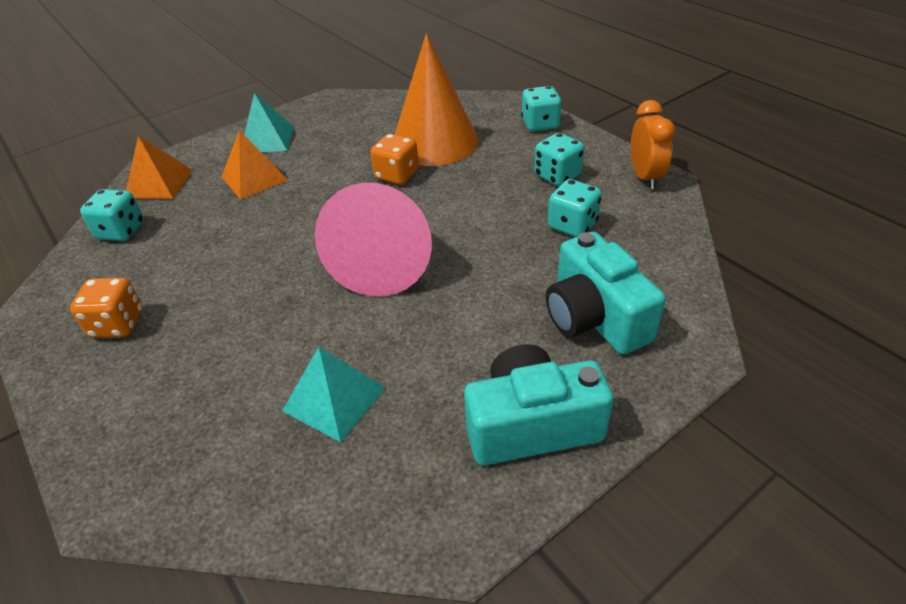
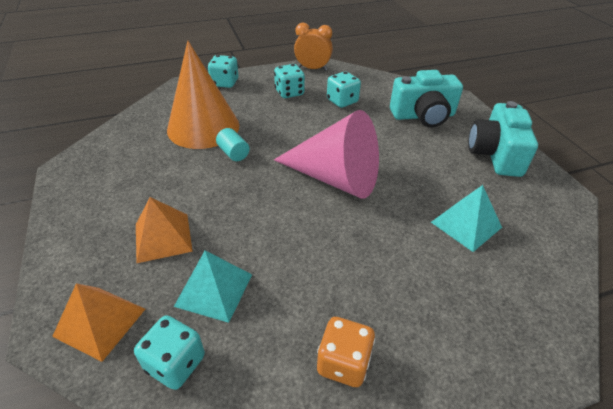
camera: 75 degrees left, 0 degrees up
(267, 139) = (96, 220): turquoise pyramid -> turquoise pyramid (214, 290)
(397, 175) = (233, 153): orange dice -> turquoise cylinder

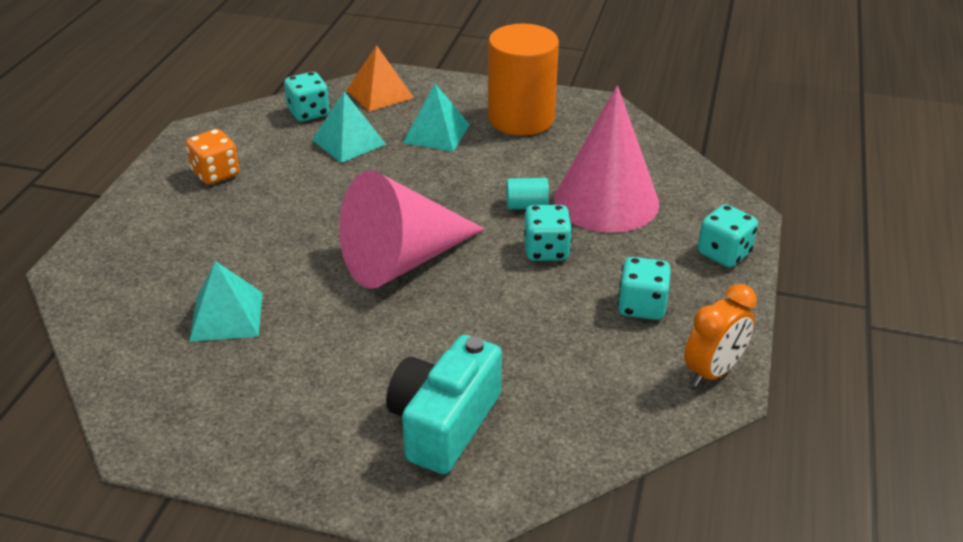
camera: 125 degrees right, 5 degrees down
(110, 199) = (521, 118): none -> orange cylinder
(163, 237) = (436, 133): orange pyramid -> turquoise pyramid
(203, 127) = (606, 200): orange cone -> pink cone
(342, 101) = (568, 352): turquoise dice -> turquoise dice (546, 250)
(495, 154) = (281, 437): turquoise camera -> none

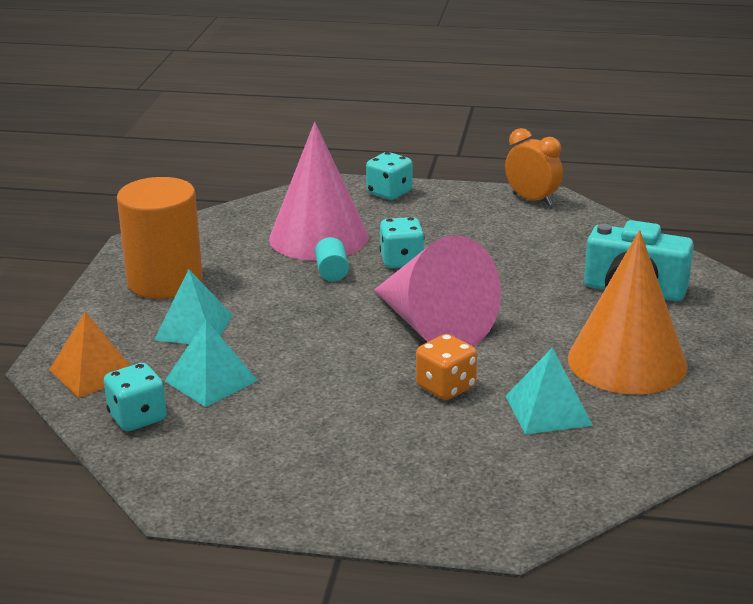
camera: 95 degrees left, 10 degrees down
(216, 174) = (287, 465): orange dice -> orange dice (446, 387)
(290, 386) = (627, 361): none -> orange cone
(641, 306) = (467, 222): turquoise dice -> none

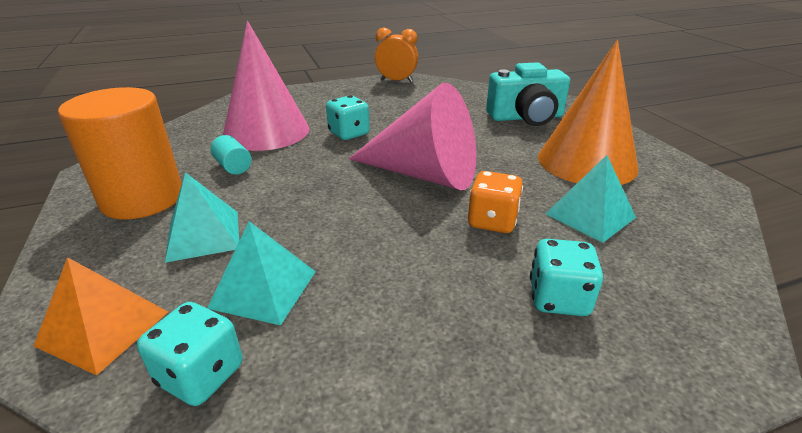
camera: 30 degrees left, 5 degrees up
(332, 272) = (300, 154): turquoise cylinder -> turquoise cylinder (233, 167)
(389, 193) = (295, 94): turquoise dice -> turquoise dice (558, 298)

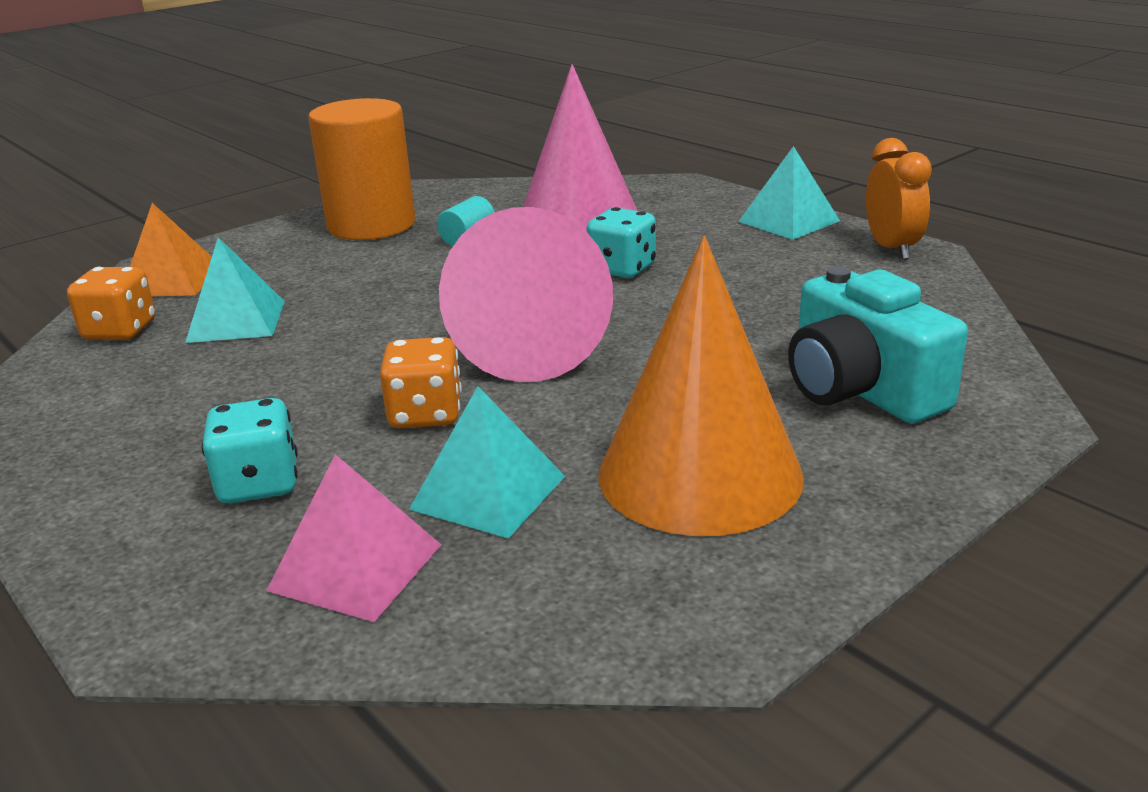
camera: 70 degrees right, 5 degrees down
(201, 375) = (120, 331): turquoise dice -> orange dice
(203, 235) = (317, 270): turquoise pyramid -> turquoise pyramid (788, 221)
(662, 268) = (356, 567): none -> pink pyramid

